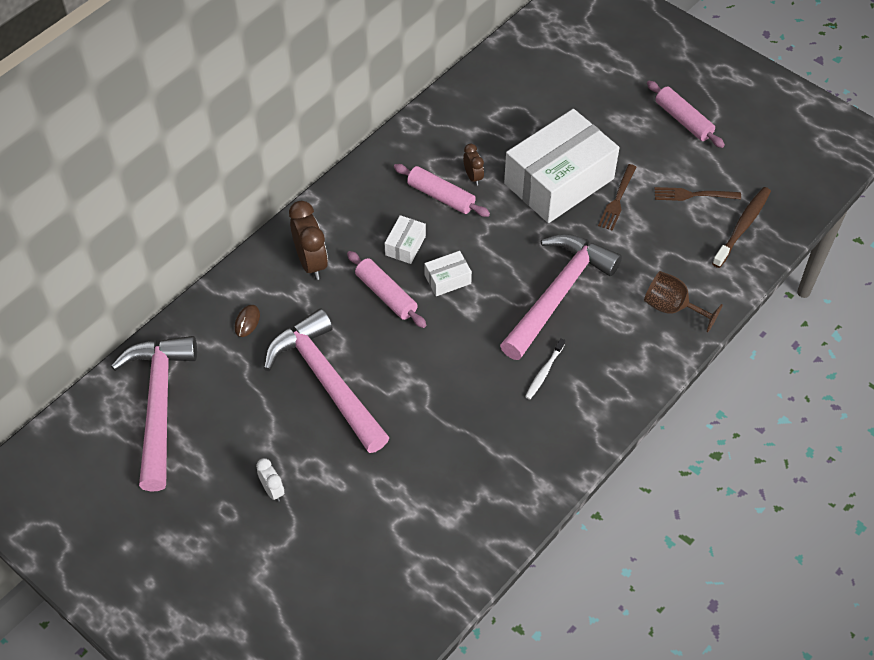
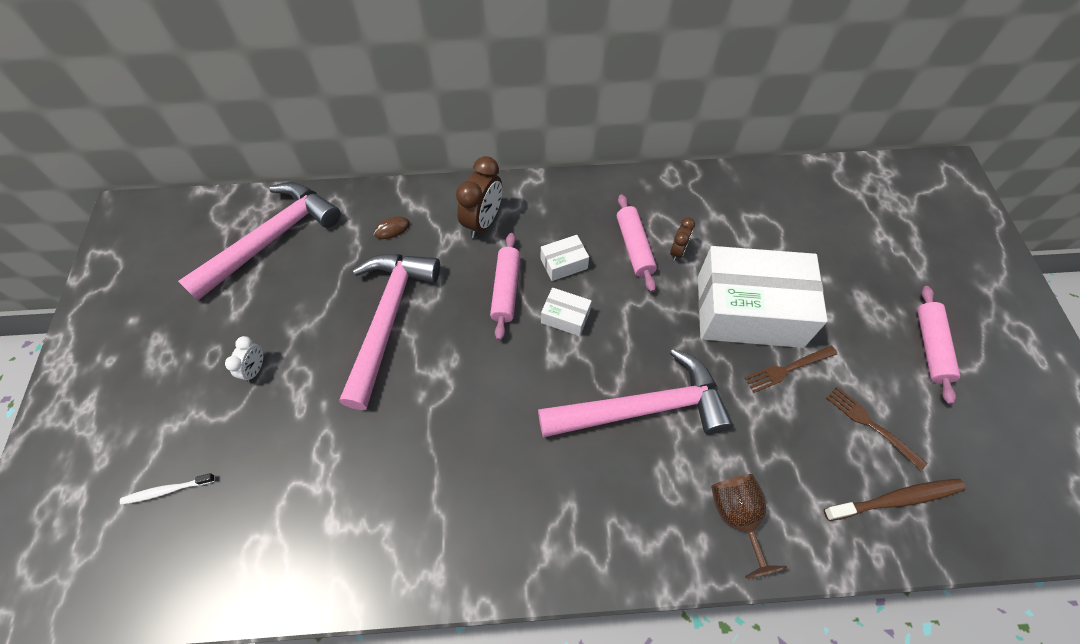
camera: 45 degrees right, 5 degrees up
(544, 372) = (554, 468): white toothbrush -> white toothbrush (167, 490)

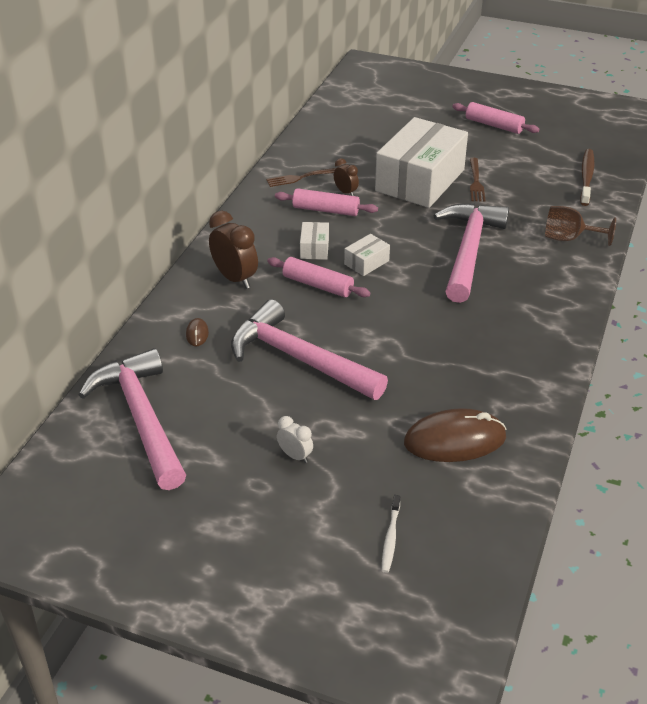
camera: 65 degrees left, 20 degrees down
(315, 503) = (454, 440): none -> brown mouse
(870, 424) = (534, 167): brown fork -> brown fork (301, 178)

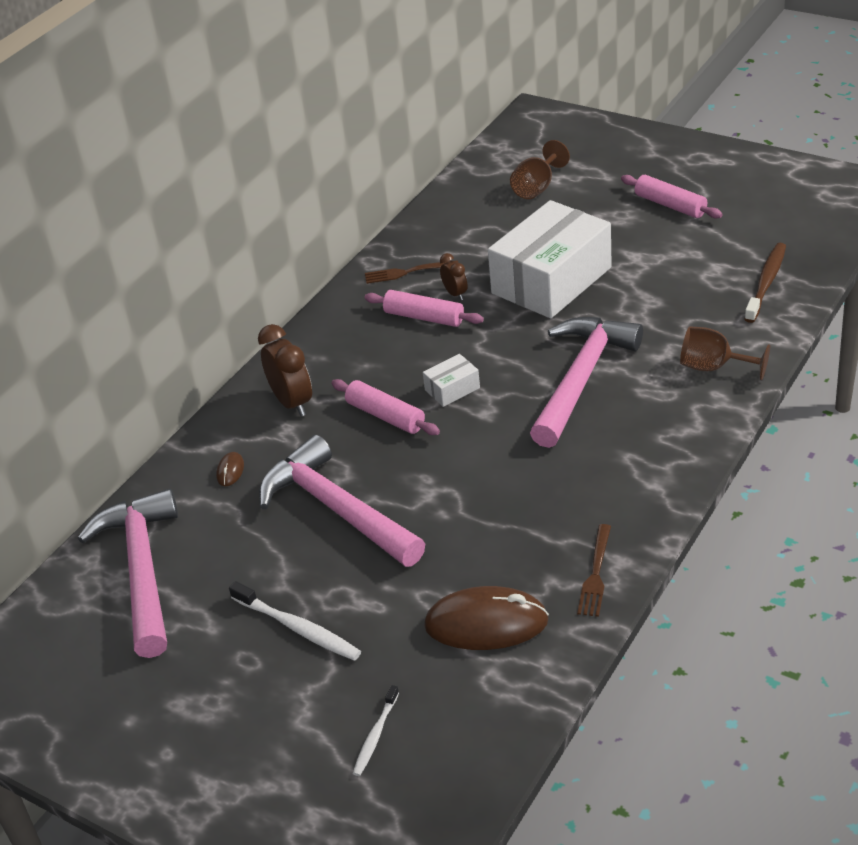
camera: 15 degrees right, 0 degrees up
(295, 456) = (298, 628): white clock -> white toothbrush
(314, 248) = (396, 367): white box -> none
(386, 114) = (537, 187): none -> brown goblet
(476, 182) = (621, 285): brown fork -> brown fork (595, 574)

